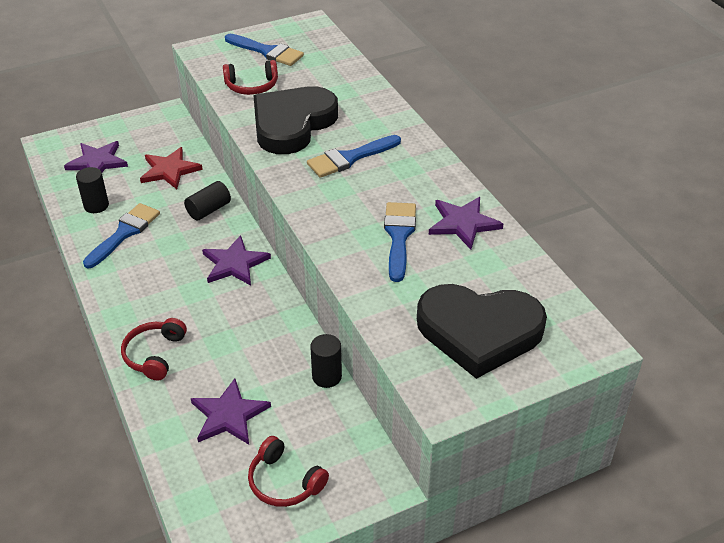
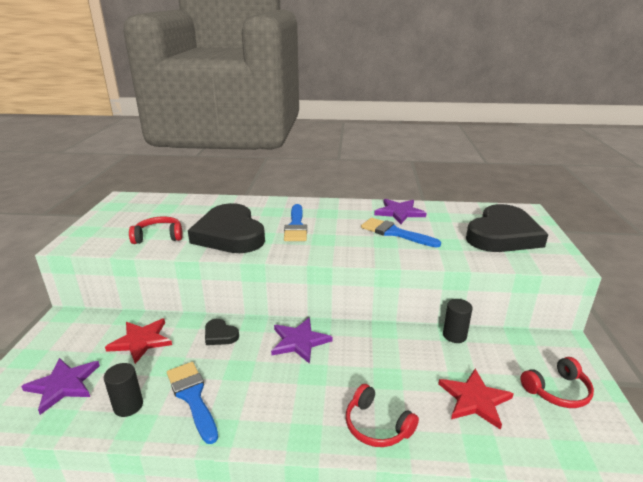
camera: 60 degrees left, 15 degrees down
(209, 210) = (220, 335): black cylinder -> black heart
(229, 415) = (474, 400): purple star -> red star
(252, 86) = (159, 236): red headphones -> red headphones turned 120 degrees counterclockwise
(267, 51) = (126, 220): blue brush -> none

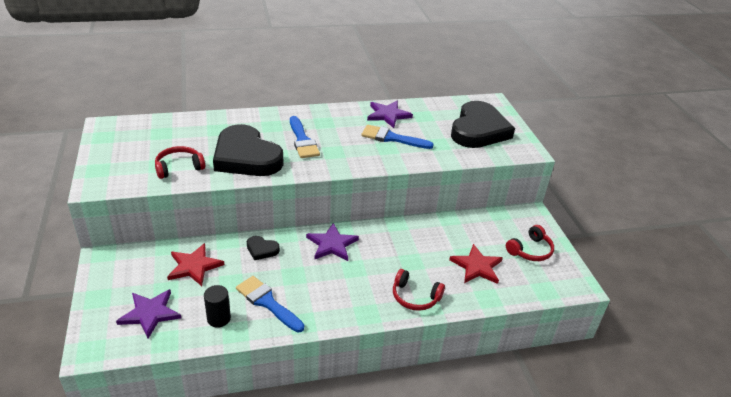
camera: 20 degrees left, 10 degrees up
(454, 335) = (451, 220): black cylinder -> none

